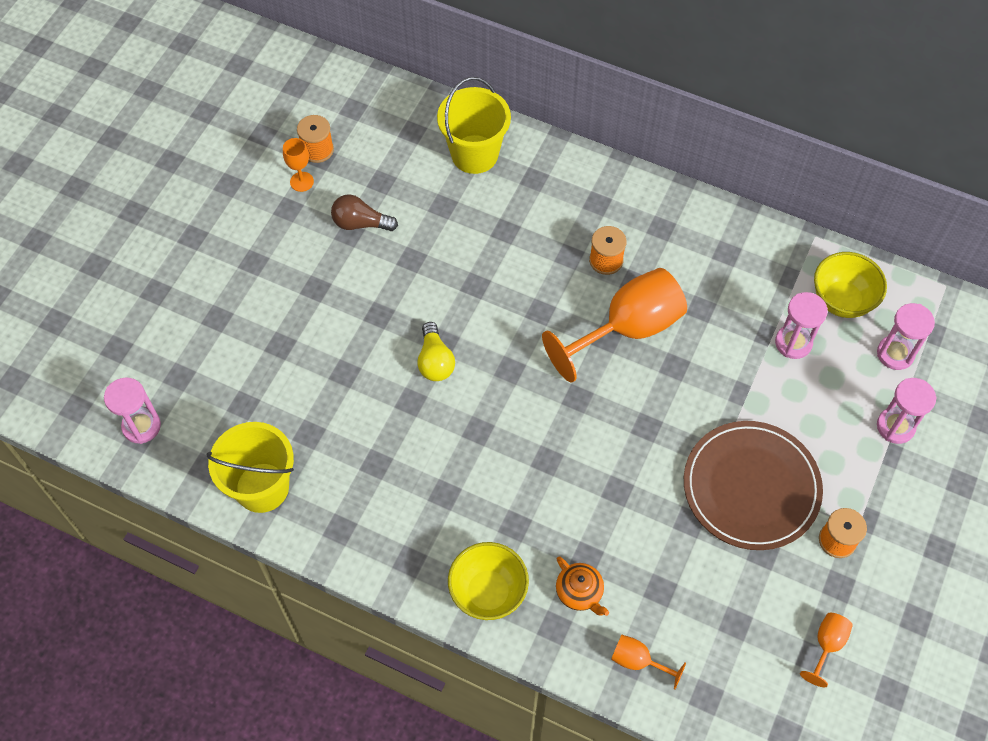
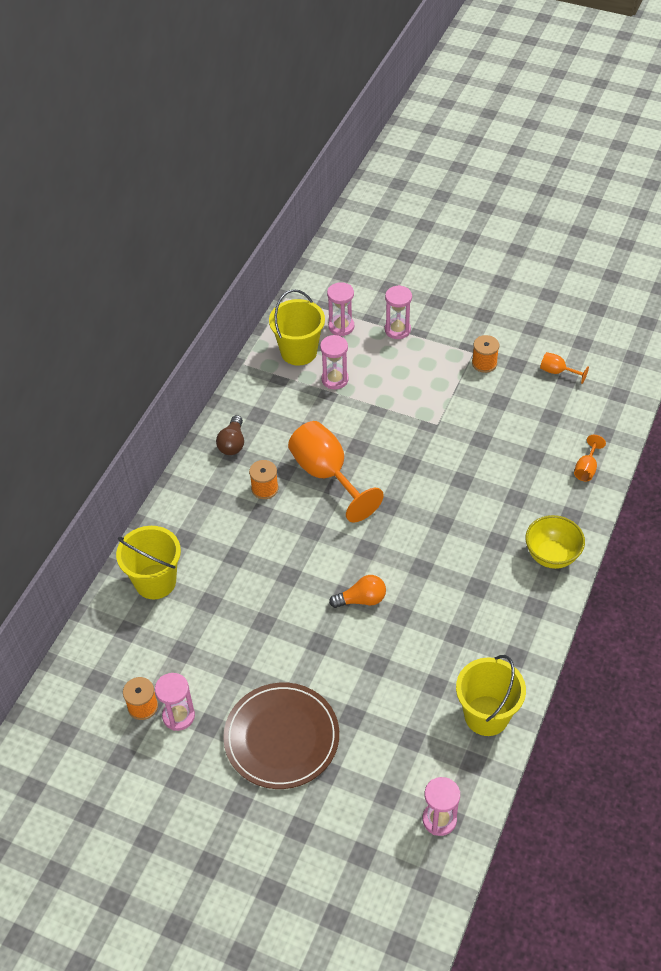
camera: 90 degrees left, 10 degrees down
(302, 181) = (178, 716): orange goblet -> pink hourglass
(361, 223) = (226, 664): brown light bulb -> brown light bulb (232, 443)
(435, 361) = (361, 599): yellow light bulb -> orange light bulb
(579, 592) = (543, 501): orange teapot -> none
(751, 487) = (451, 406): brown plate -> brown plate (281, 737)
(842, 300) = (298, 352): yellow bowl -> yellow bucket

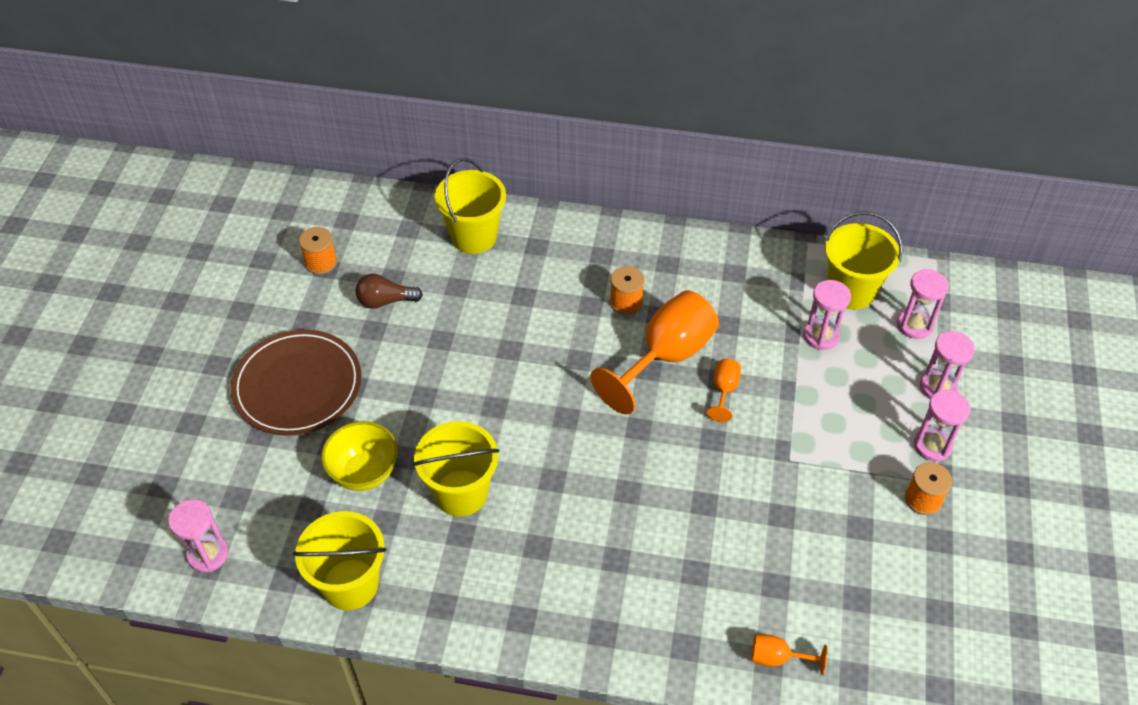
camera: 75 degrees right, 0 degrees up
(178, 716) = (313, 293): pink hourglass -> pink hourglass (932, 446)
(232, 443) = (682, 259): brown light bulb -> brown light bulb (385, 301)
(361, 599) = (491, 425): orange light bulb -> none
(420, 629) = (461, 493): none -> yellow bucket
(551, 555) = (609, 629): yellow bowl -> yellow bowl (364, 473)
(557, 372) = (948, 597): orange goblet -> orange goblet (724, 390)

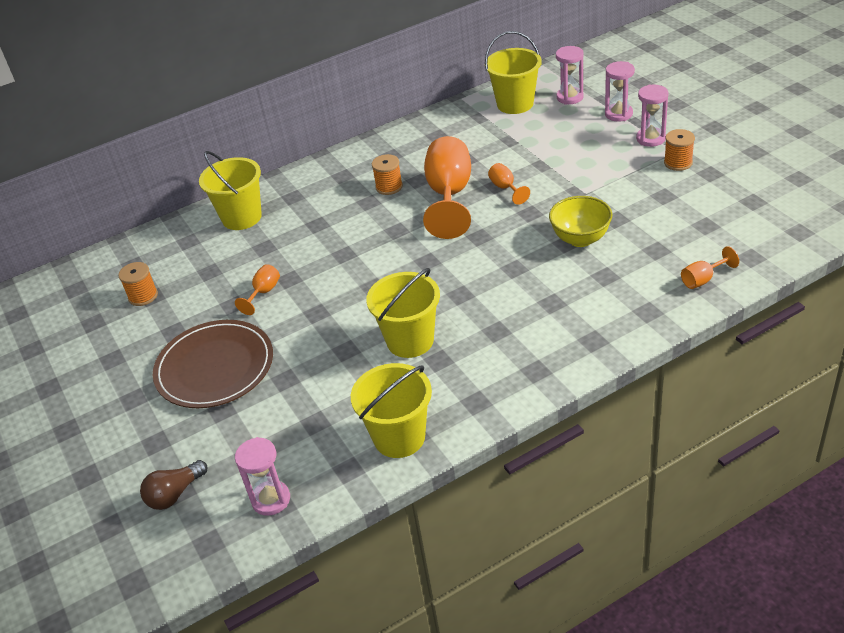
camera: 35 degrees left, 10 degrees down
(364, 473) = (329, 377): yellow bowl -> yellow bowl (580, 239)
(385, 301) = (221, 285): brown light bulb -> brown light bulb (175, 494)
(407, 337) = (263, 292): none -> orange goblet
(821, 336) = (526, 132): pink hourglass -> none

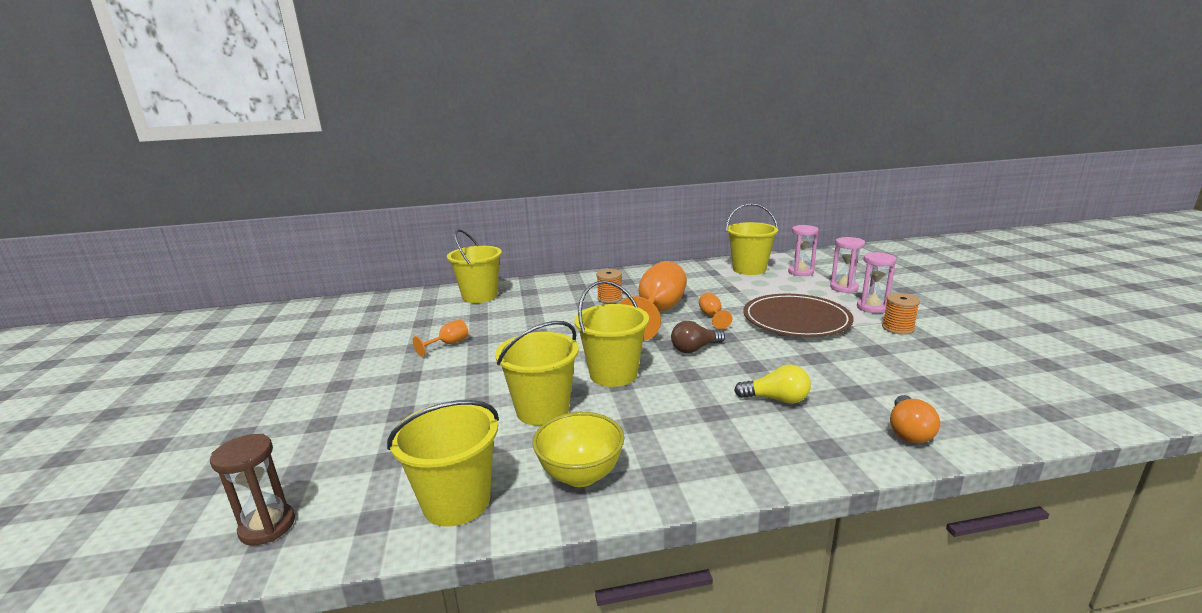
camera: 15 degrees right, 20 degrees down
(143, 296) = (359, 327): orange spool -> none
(175, 494) = (195, 488): brown light bulb -> brown light bulb (695, 349)
(215, 367) = (354, 387): brown plate -> brown plate (796, 319)
(271, 499) = (267, 526): pink hourglass -> brown hourglass
(449, 285) = (613, 374): none -> yellow bucket
(580, 239) = (769, 365): yellow bowl -> yellow bowl (580, 475)
(597, 275) = (776, 399): none -> yellow light bulb
(703, 279) = (908, 431): orange goblet -> orange light bulb

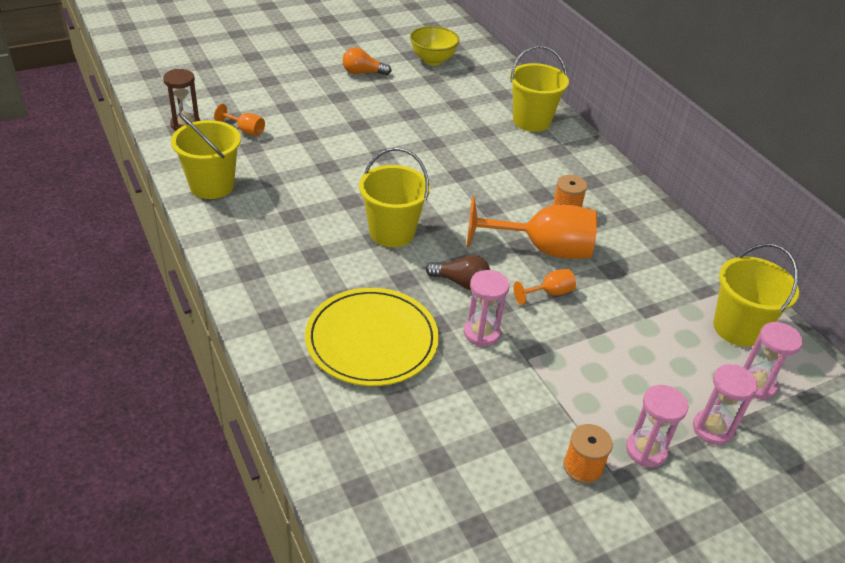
camera: 70 degrees right, 20 degrees up
(448, 344) = (419, 129): orange goblet -> orange goblet (245, 130)
(542, 410) = (324, 201): yellow bucket -> none
(580, 475) = (244, 233): yellow bowl -> yellow bowl (432, 60)
(695, 349) = (460, 282): brown light bulb -> brown light bulb turned 150 degrees clockwise
(761, 347) = (481, 333): none -> pink hourglass
(776, 399) = (372, 340): yellow light bulb -> yellow plate
(796, 319) = (571, 367): brown plate -> none
(908, 431) = (333, 429): orange light bulb -> orange light bulb (363, 73)

